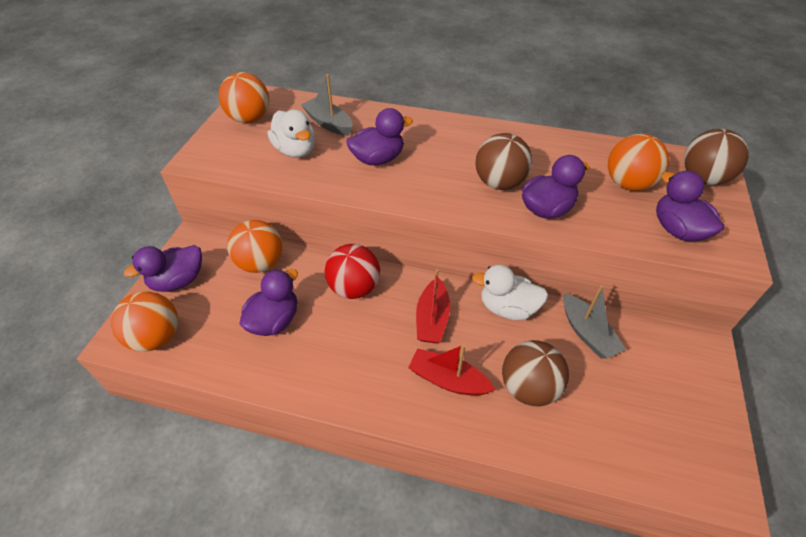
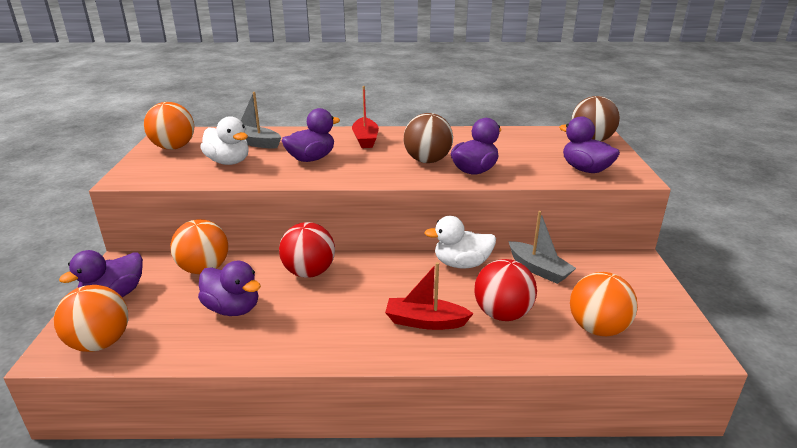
camera: 15 degrees left, 20 degrees down
(274, 321) = (233, 309): purple duck -> purple duck turned 105 degrees clockwise
(432, 319) = (394, 282): red boat -> red boat (365, 139)
(528, 388) = (502, 314): brown ball -> red ball
(628, 184) = (534, 149): orange ball -> orange ball (597, 328)

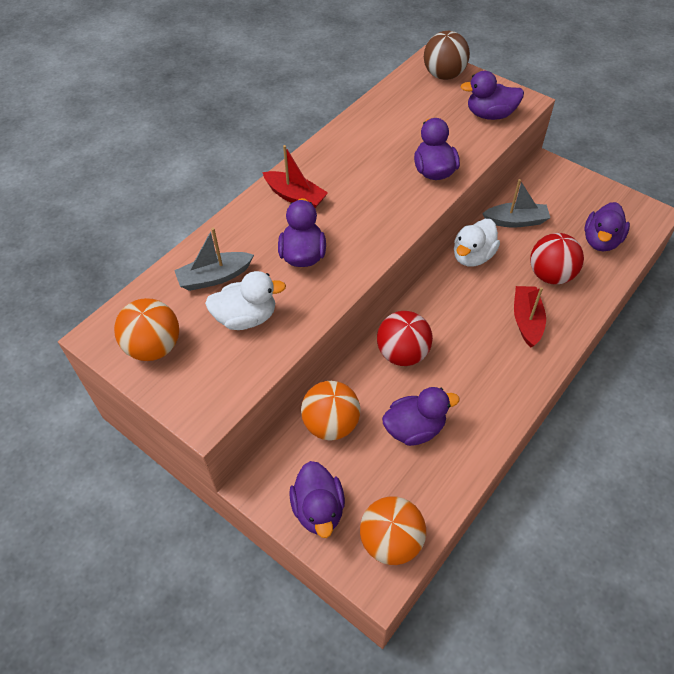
camera: 50 degrees left, 25 degrees up
(425, 322) = (526, 320): red boat -> red boat turned 135 degrees clockwise
(427, 161) = (386, 186): brown ball -> none
(597, 328) = (601, 241): orange ball -> purple duck

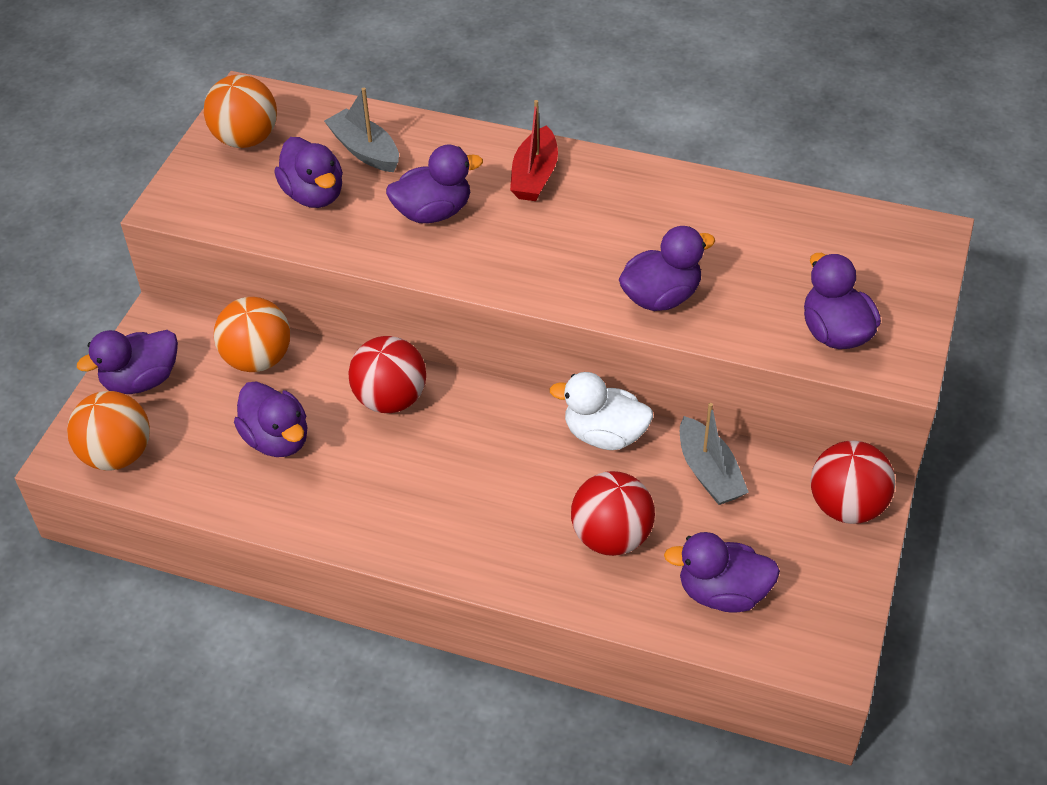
camera: 70 degrees right, 5 degrees down
(246, 318) = (314, 195): white duck -> purple duck
(444, 75) = (903, 257): brown ball -> none
(526, 320) = (505, 523): red boat -> none
(555, 177) = (846, 506): none -> red ball

